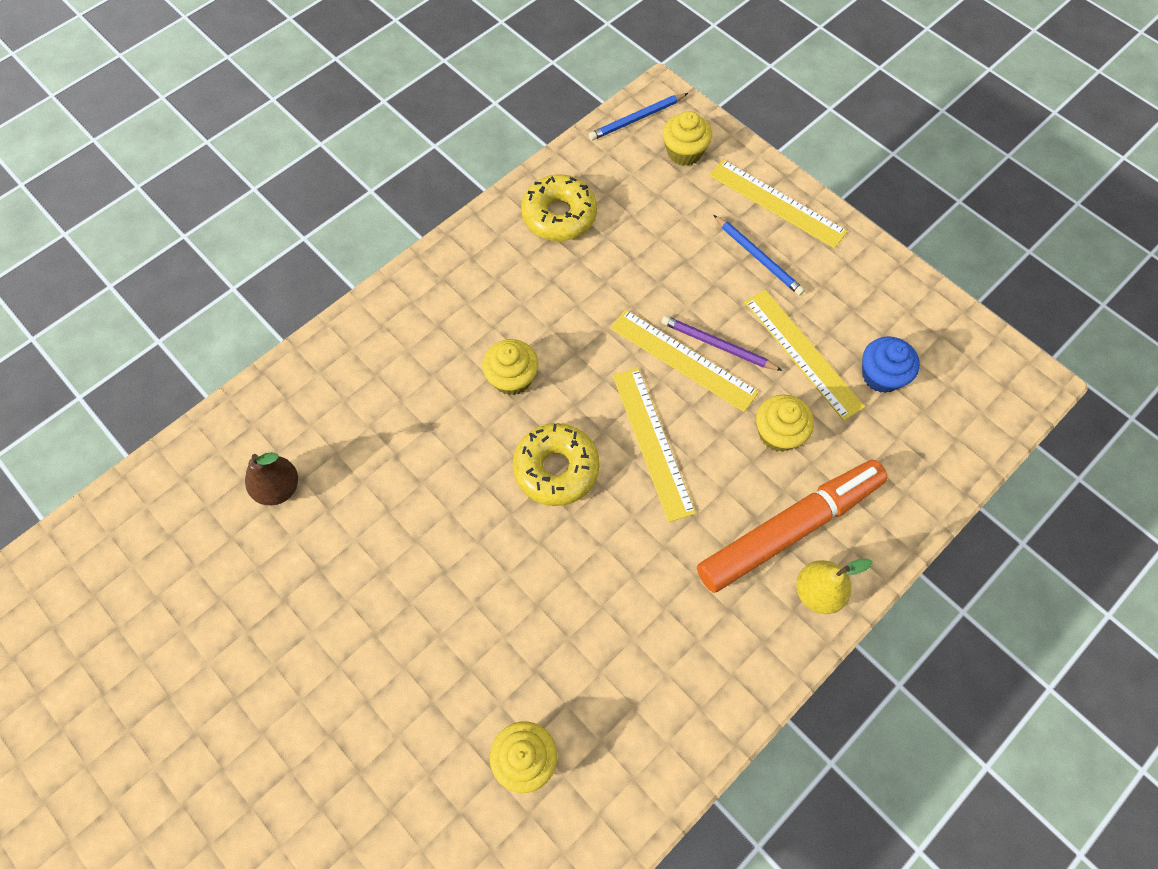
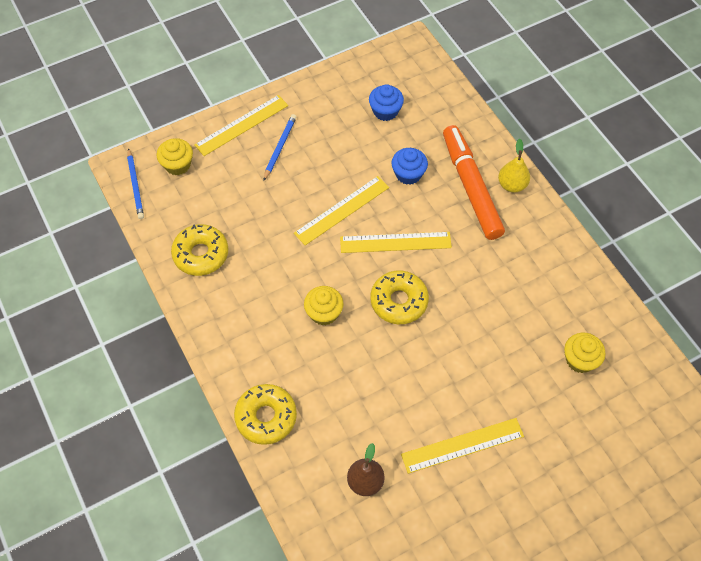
camera: 75 degrees left, 5 degrees down
(348, 349) = (266, 417): none -> yellow donut
(718, 345) = (338, 188): purple pencil -> none
(758, 257) = (279, 147): blue pencil -> blue pencil turned 45 degrees counterclockwise
(778, 433) = (408, 174): yellow cupcake -> blue cupcake
(802, 353) = (358, 145): yellow ruler -> yellow ruler (462, 445)

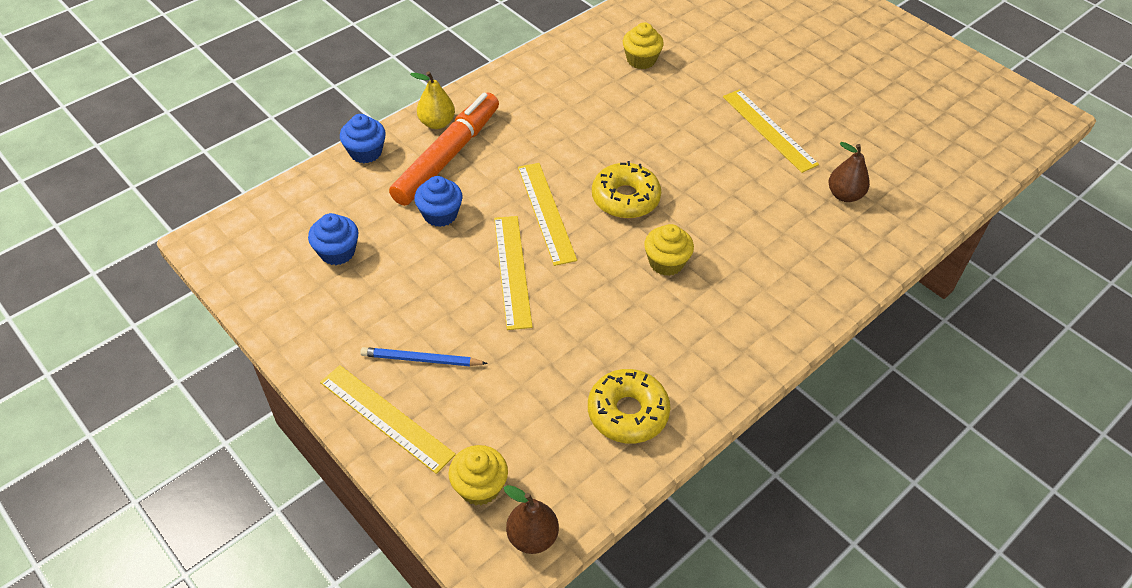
camera: 105 degrees left, 10 degrees down
(135, 185) = (532, 537): blue pencil -> brown pear
(266, 417) = (819, 290): yellow donut -> none
(342, 210) = (512, 271): yellow ruler -> yellow ruler turned 45 degrees clockwise
(471, 187) = (447, 156): orange marker -> orange marker turned 150 degrees clockwise
(485, 136) = (365, 152): none -> blue cupcake

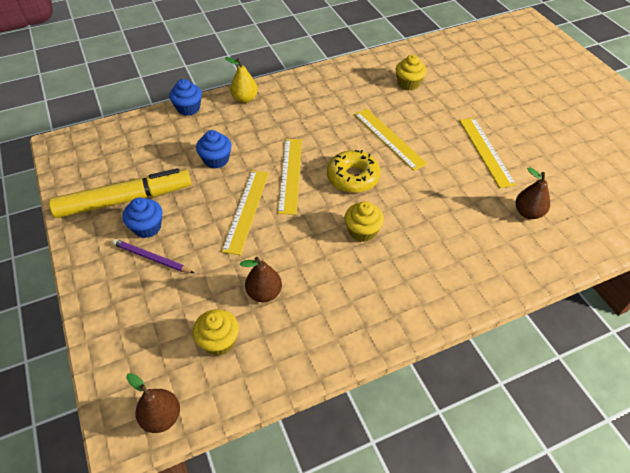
camera: 20 degrees right, 0 degrees up
(337, 252) = (135, 170): blue cupcake -> blue cupcake (147, 227)
(345, 295) = (125, 200): none -> yellow marker
(386, 417) = (106, 293): yellow ruler -> yellow ruler (389, 138)
(421, 360) = (151, 258): blue pencil -> purple pencil
(447, 156) = (241, 122): orange marker -> none
(479, 486) = (143, 365): yellow cupcake -> yellow cupcake (219, 341)
(583, 365) = (264, 293): none -> brown pear
(627, 412) = (280, 339): yellow donut -> none

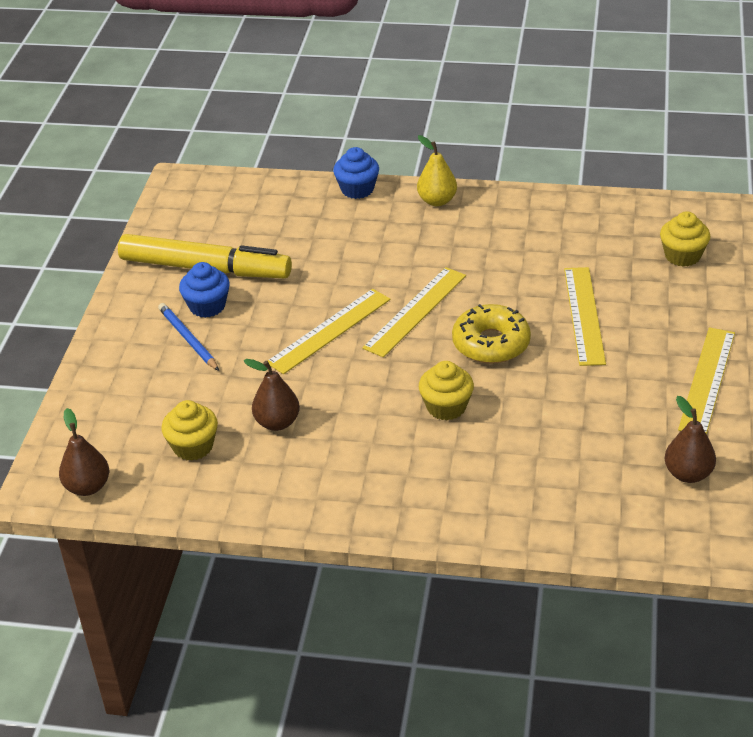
camera: 35 degrees right, 10 degrees down
(151, 258) = (188, 339): purple pencil -> blue pencil
(216, 160) = (341, 262): blue cupcake -> none

